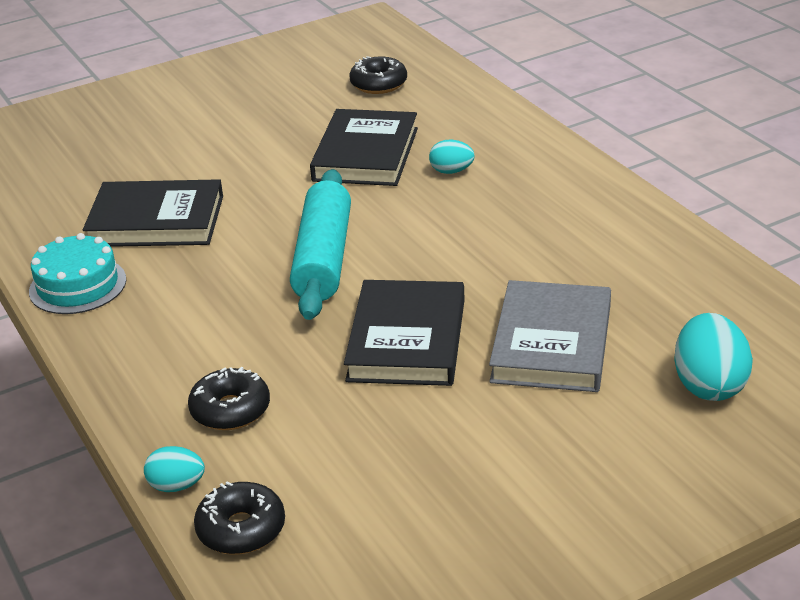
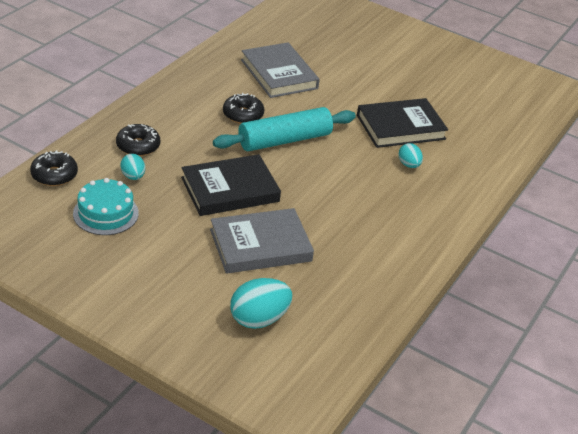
camera: 55 degrees right, 5 degrees up
(78, 285) = (207, 68): turquoise cake -> turquoise cake (106, 213)
(156, 221) = (279, 74): black book -> grey book
(177, 486) = (74, 146): turquoise egg -> turquoise egg (133, 176)
(378, 84) = (484, 111): black donut -> black donut (243, 115)

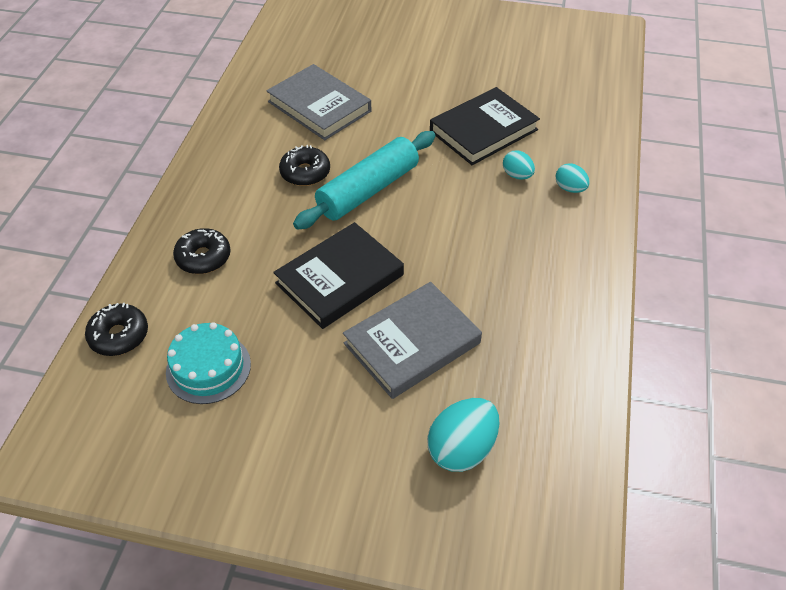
camera: 15 degrees left, 10 degrees up
(133, 176) = (217, 302): turquoise egg -> turquoise egg (570, 188)

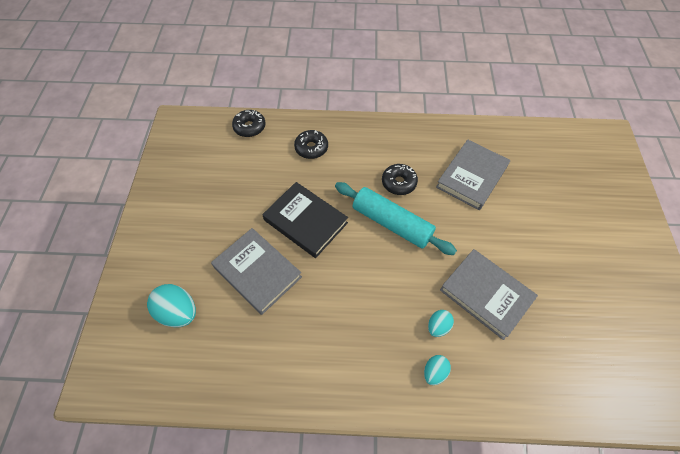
camera: 80 degrees right, 10 degrees up
(208, 368) = (231, 171): turquoise cake -> none
(483, 130) = (486, 294): black book -> grey book

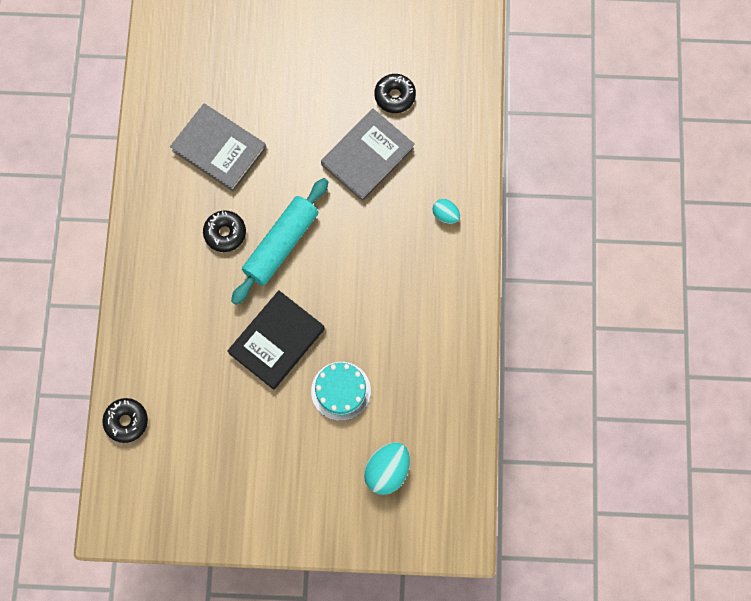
camera: 90 degrees left, 15 degrees up
(257, 272) = (341, 391): grey book -> turquoise cake
(311, 148) = (166, 338): black donut -> black donut (395, 96)
(438, 326) = (401, 207): turquoise egg -> none

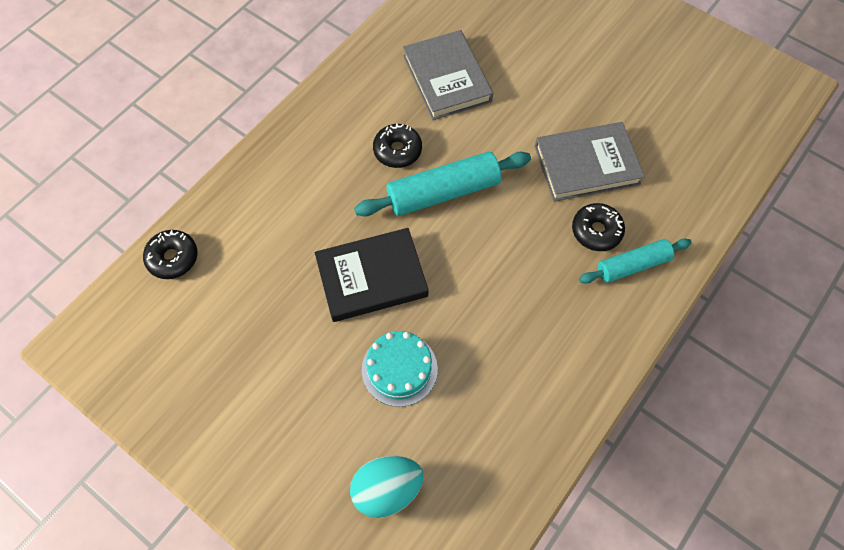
camera: 35 degrees right, 10 degrees down
(395, 96) = (651, 128): black donut -> black donut (596, 231)
(445, 215) = (632, 265): turquoise egg -> turquoise rolling pin

